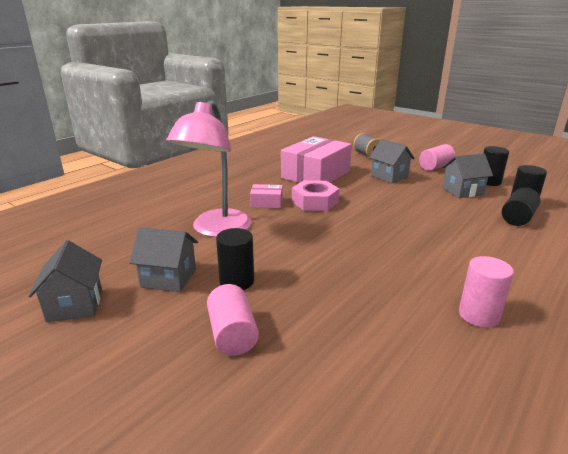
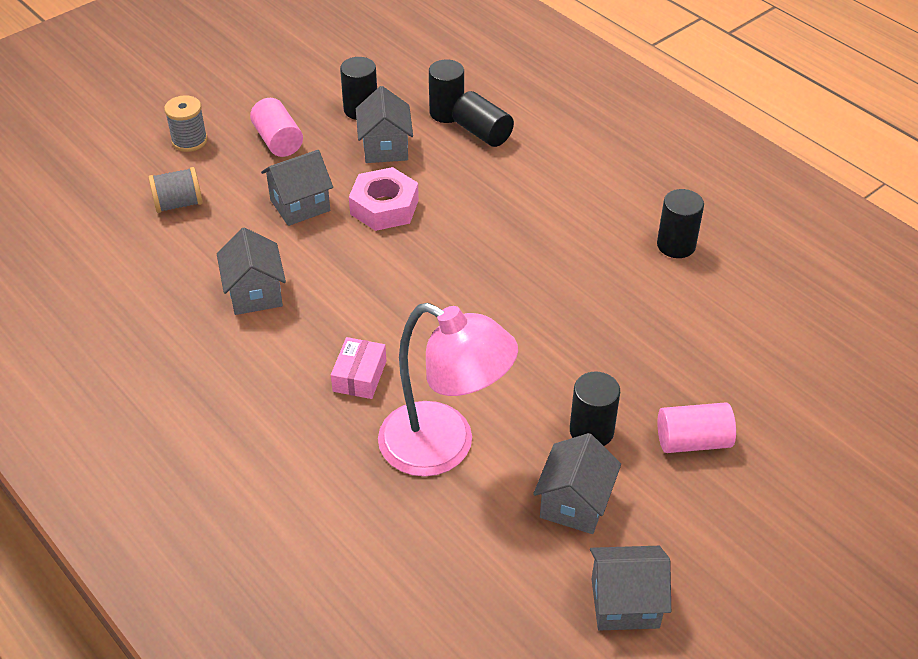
camera: 80 degrees left, 20 degrees up
(314, 202) = (373, 316): pink nut -> pink nut (384, 207)
(316, 174) = (255, 293): pink box -> grey house
(413, 151) = (189, 141): none -> grey spool
(478, 315) = (676, 245): pink cylinder -> black cylinder

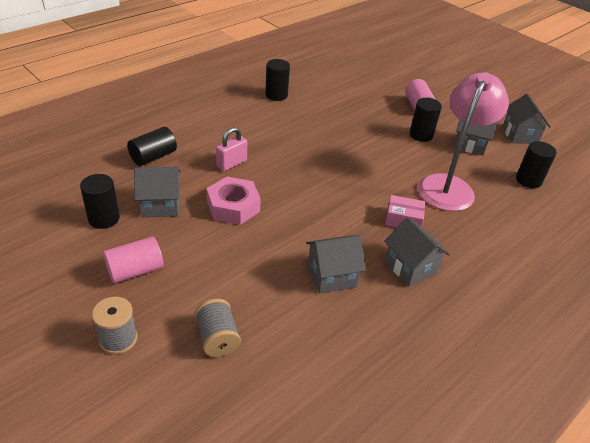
camera: 95 degrees left, 5 degrees down
(300, 205) = (227, 253): grey house -> grey house (410, 267)
(446, 112) = (123, 172): black cylinder -> black cylinder (528, 180)
(475, 202) = (231, 164): none -> pink padlock

